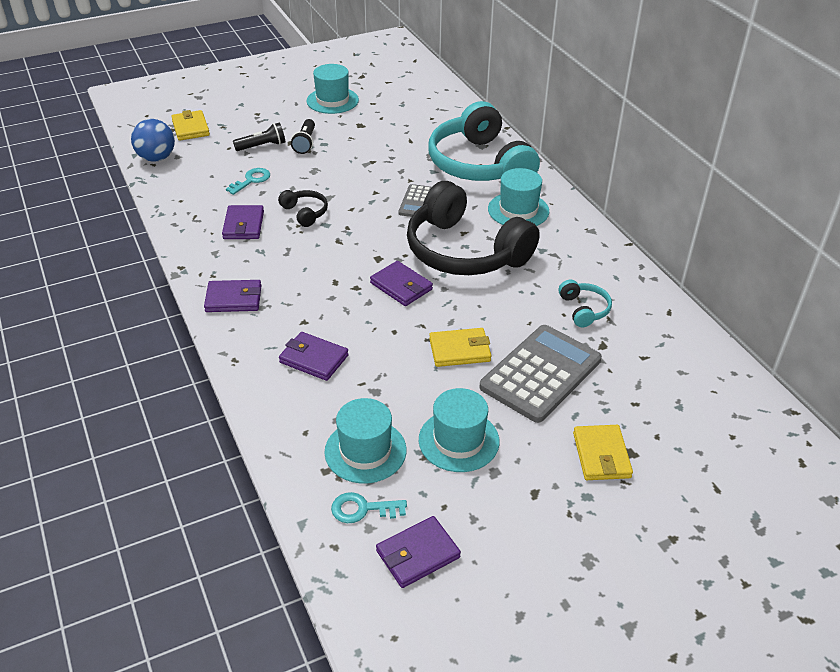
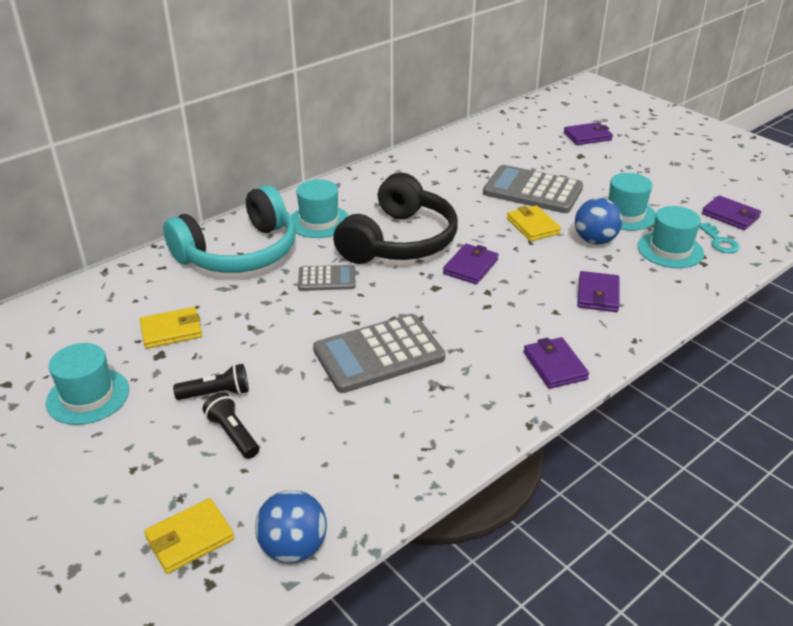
camera: 105 degrees left, 5 degrees down
(243, 225) = (424, 397): purple wallet -> purple wallet (587, 136)
(251, 180) = (324, 419): turquoise key -> none
(305, 213) = (379, 354): black headphones -> grey calculator
(411, 391) = (595, 240): none -> blue ball
(583, 309) = (447, 180): turquoise headphones -> none
(601, 455) = (591, 164): yellow wallet -> yellow wallet (171, 331)

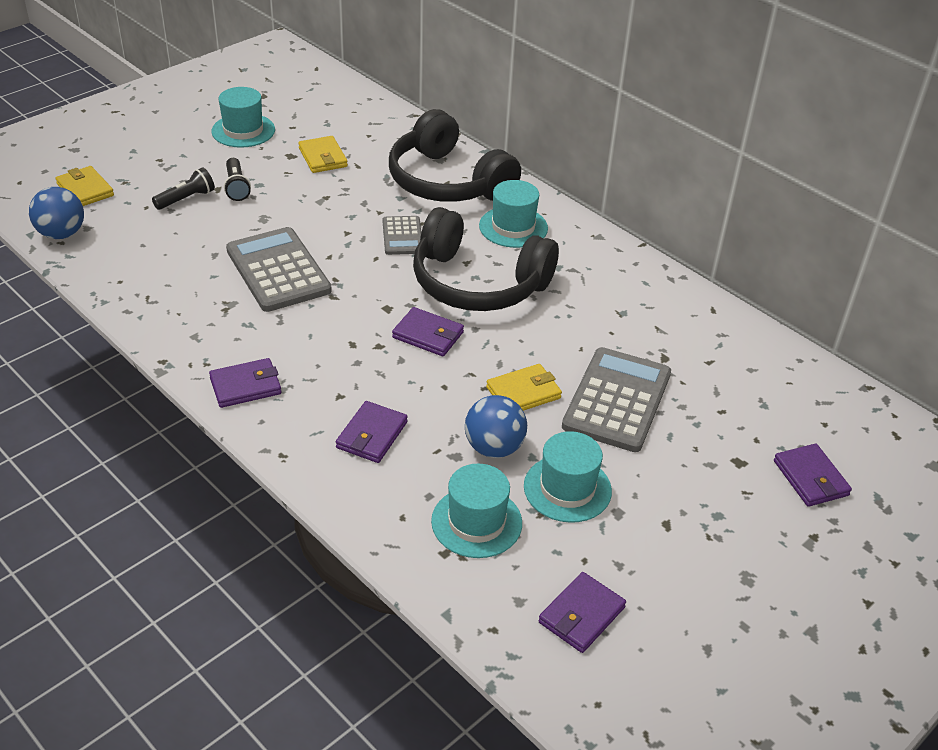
camera: 85 degrees right, 5 degrees up
(239, 252) = (448, 181): turquoise headphones -> black headphones
(597, 295) = (372, 435): purple wallet -> purple wallet turned 75 degrees counterclockwise
(719, 241) = (503, 583): turquoise key -> none

